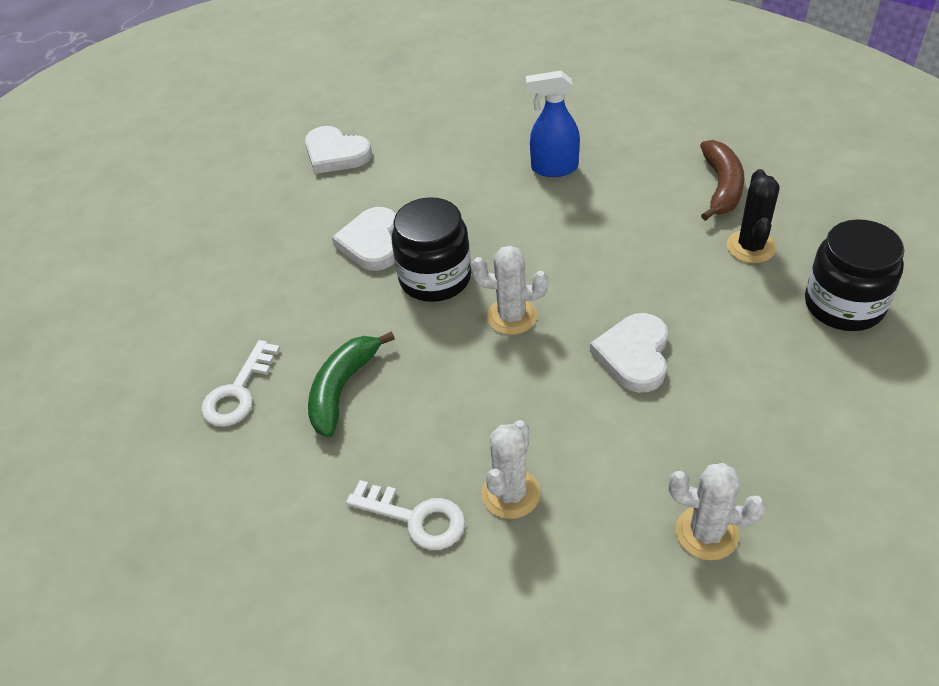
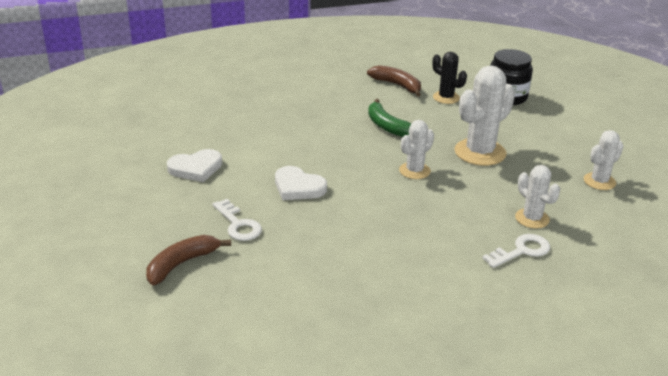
camera: 60 degrees left, 15 degrees down
(157, 246) = (181, 264): none -> brown banana
(238, 392) = (365, 276): white key -> white key (238, 224)
(342, 388) = (405, 240): green banana -> green banana (387, 126)
(435, 278) = (356, 180): black jar -> none
(554, 168) = (319, 115): blue spray bottle -> none
(634, 355) = (480, 152): white heart -> white cactus

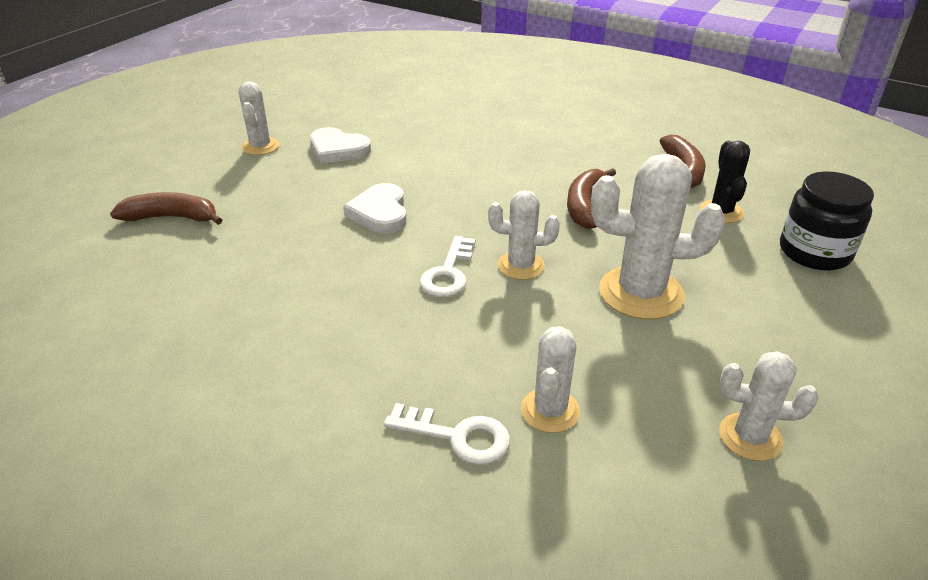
camera: 50 degrees right, 5 degrees up
(139, 194) = (260, 146): none -> white cactus
(238, 224) = (270, 214): white key -> white key (448, 273)
(387, 126) = (585, 205): green banana -> brown banana

